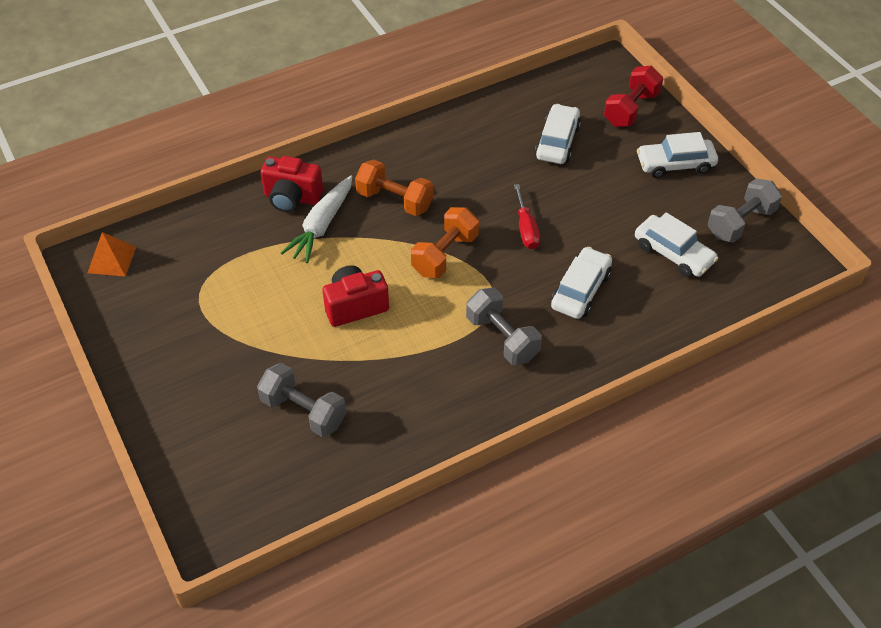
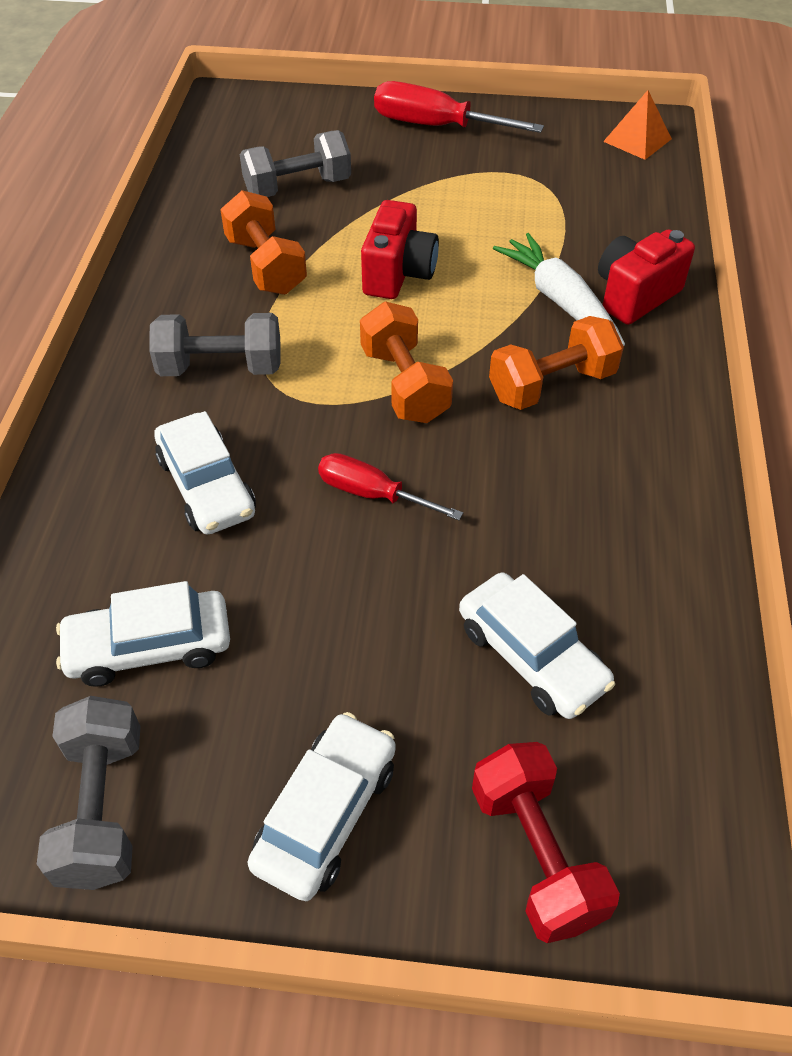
camera: 125 degrees right, 0 degrees up
(165, 377) = (435, 126): none -> red screwdriver
(400, 375) = (266, 265): none -> orange dumbbell

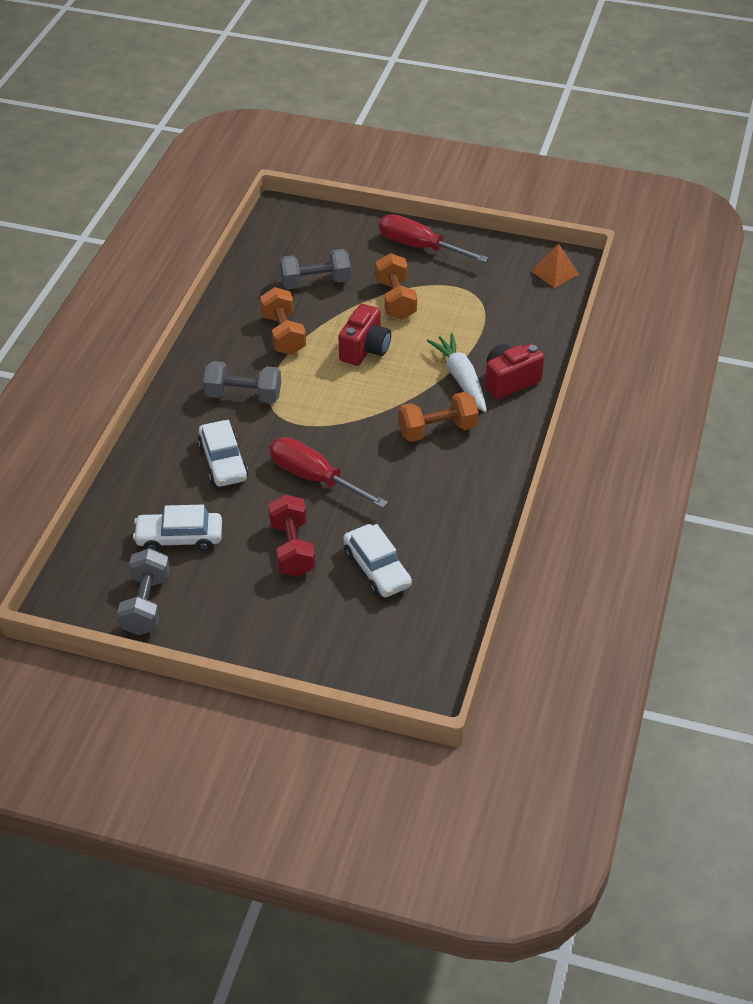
camera: 10 degrees right, 5 degrees down
(326, 814) = (253, 622): white car -> none
(372, 494) = (314, 478): red screwdriver -> red screwdriver, size x1.59
(405, 385) = (350, 419): orange dumbbell -> orange dumbbell (395, 300)
(536, 854) = (350, 652): red dumbbell -> red dumbbell (292, 548)

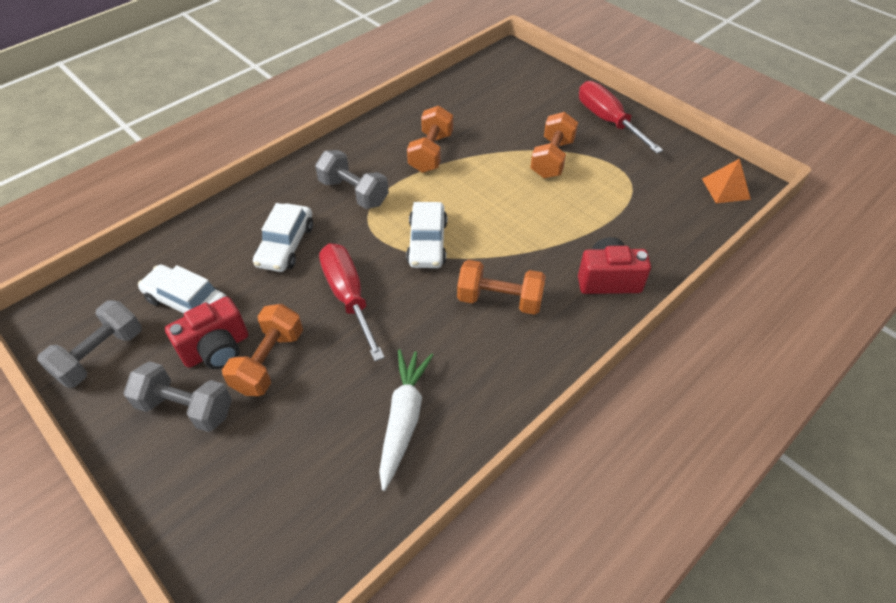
camera: 30 degrees right, 5 degrees up
(292, 548) = (269, 361): red dumbbell -> orange dumbbell
(315, 282) = (493, 119): grey dumbbell -> grey dumbbell (186, 408)
(365, 349) = (490, 193): red camera -> red camera (217, 349)
(377, 569) = (326, 426): white car -> white car (427, 243)
(461, 379) = (560, 257): white carrot -> white carrot (403, 419)

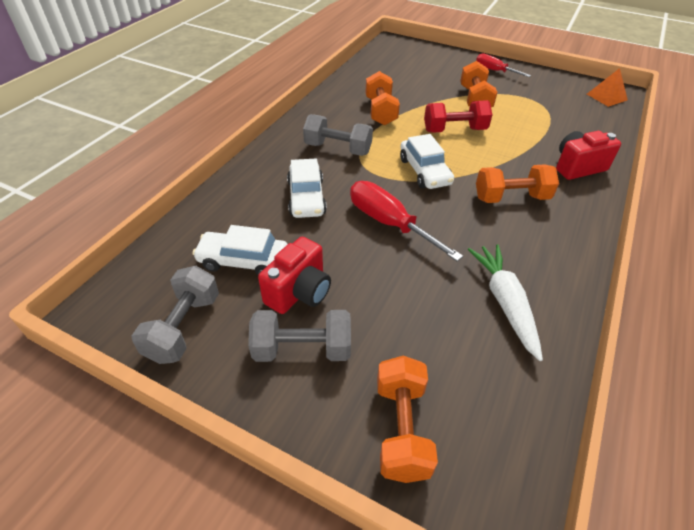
camera: 20 degrees left, 5 degrees down
(269, 361) = (355, 289): orange dumbbell -> orange dumbbell (401, 429)
(498, 196) = (454, 130): none -> red dumbbell
(607, 120) = (494, 71): red screwdriver -> red screwdriver, size x0.63

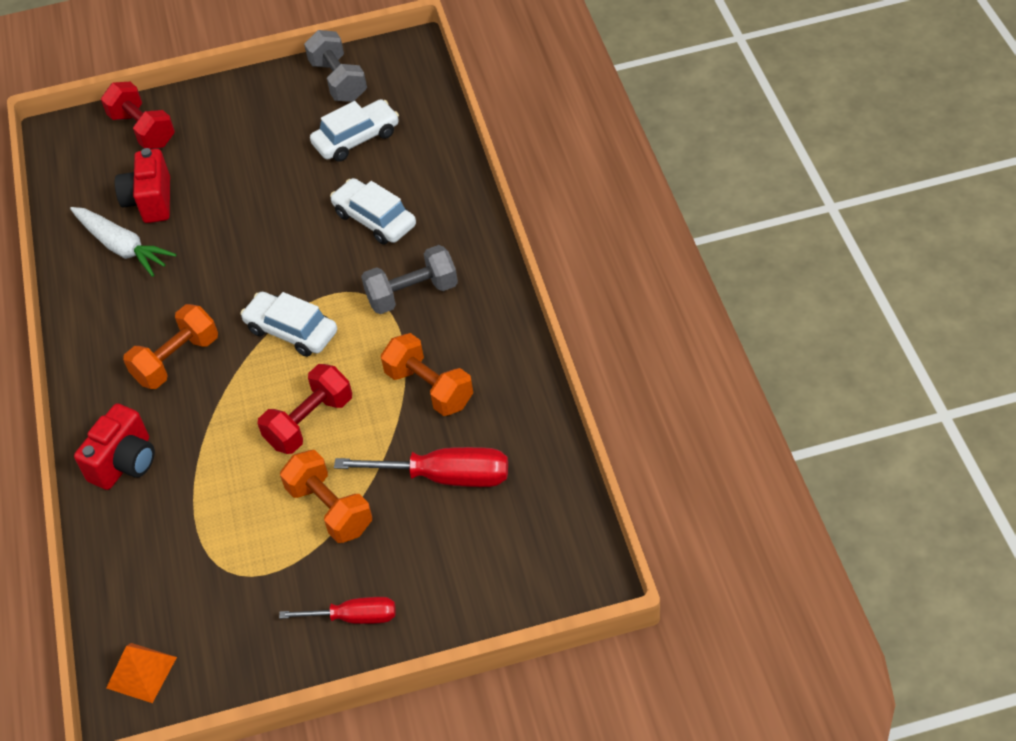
camera: 145 degrees right, 5 degrees up
(299, 292) = (287, 149): red camera -> red camera (150, 201)
(302, 349) = (244, 123): grey dumbbell -> none
(389, 223) = (273, 249): red screwdriver -> red screwdriver (445, 477)
(401, 429) = (143, 130): orange dumbbell -> red dumbbell

